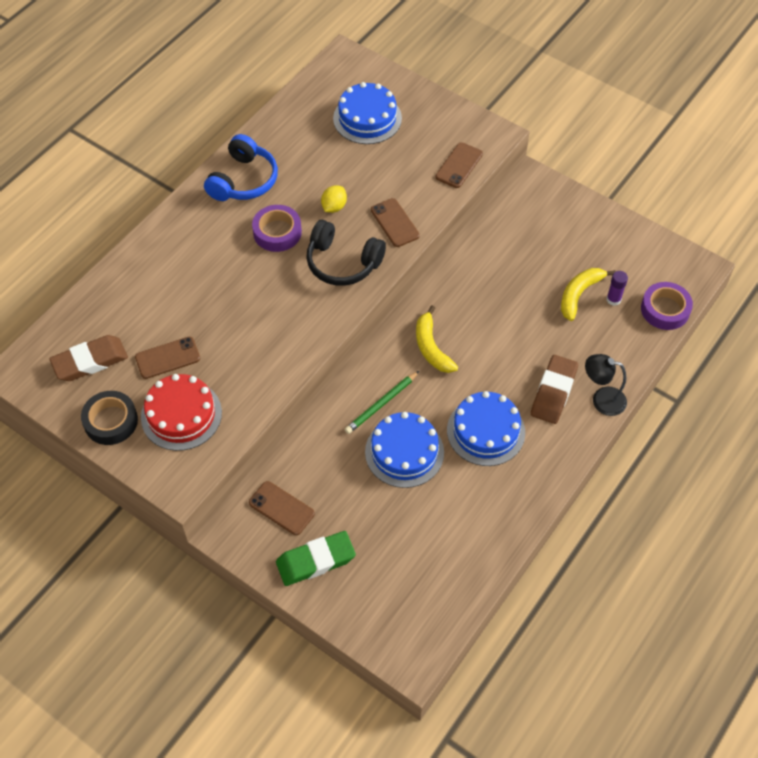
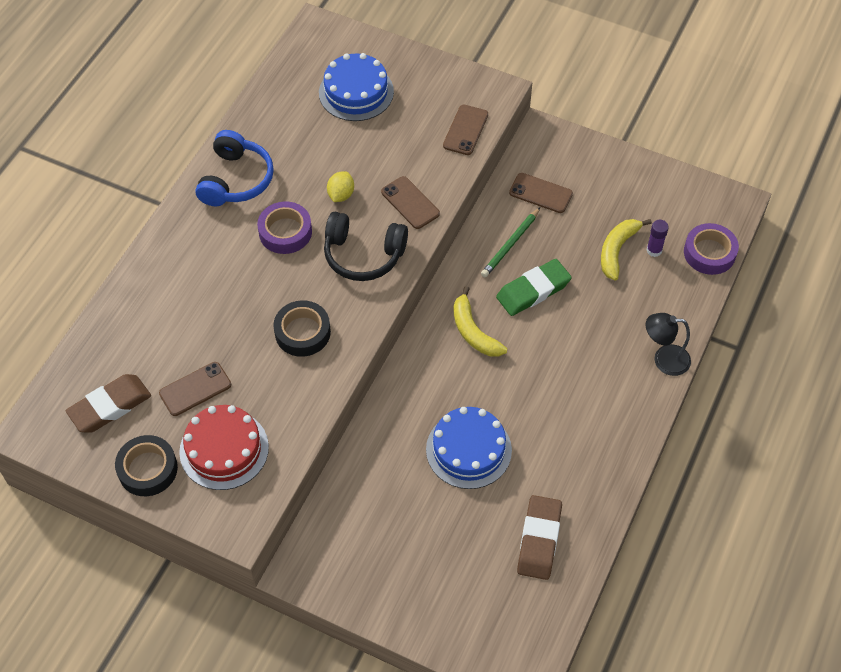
camera: 10 degrees left, 0 degrees up
(273, 323) = (302, 332): none -> black tape
(281, 508) = (350, 532): brown phone -> brown phone (540, 193)
(315, 561) = (399, 583): green eraser -> green eraser (533, 290)
(381, 404) = (433, 401): green pencil -> green pencil (510, 244)
(486, 431) = (550, 413): blue cake -> none
(553, 392) = (612, 359): brown eraser -> brown eraser (539, 540)

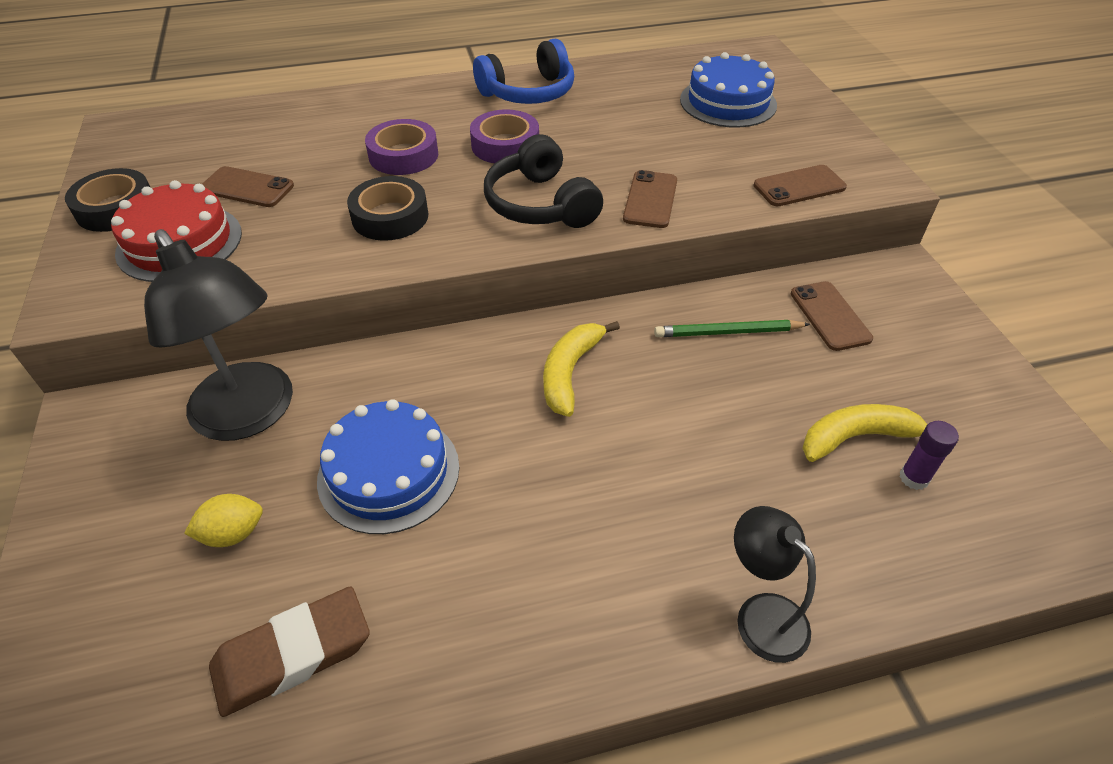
camera: 50 degrees right, 10 degrees down
(110, 406) = (182, 152): brown eraser -> none
(341, 195) = (596, 153): yellow lemon -> yellow lemon (233, 533)
(372, 491) = (251, 415): none -> black lamp
(533, 290) = (692, 391): green eraser -> none
(709, 253) = (1004, 550): purple tape -> purple tape (403, 155)

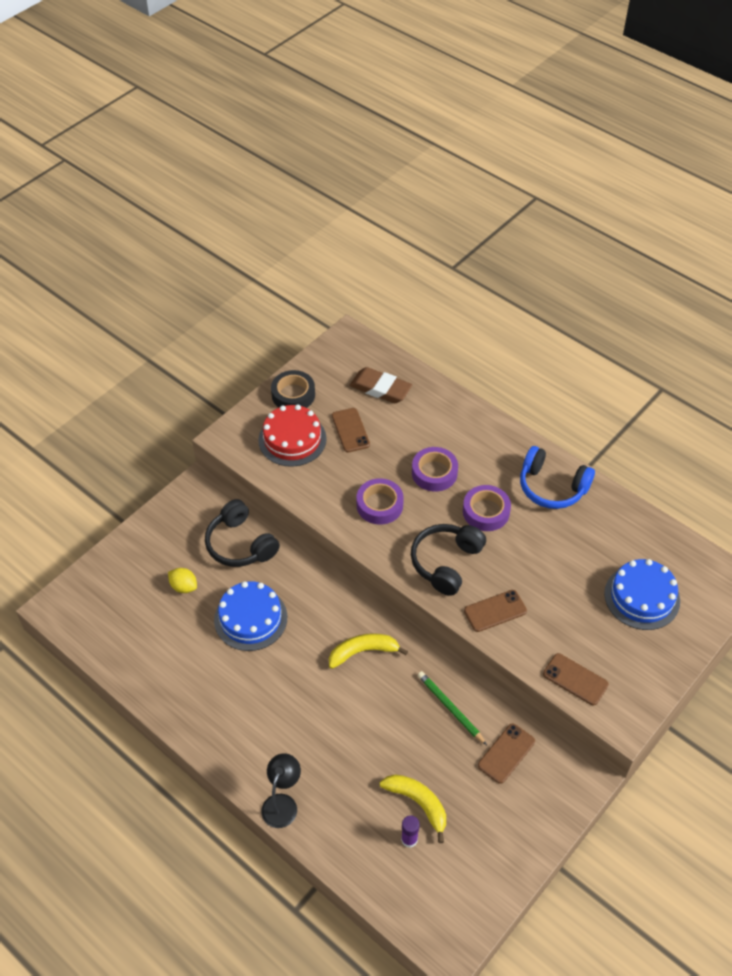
camera: 55 degrees right, 5 degrees up
(251, 415) = (240, 544): black lamp -> black headphones
(293, 654) = (152, 647): brown eraser -> brown eraser (380, 389)
(390, 216) = (379, 505): black tape -> purple tape

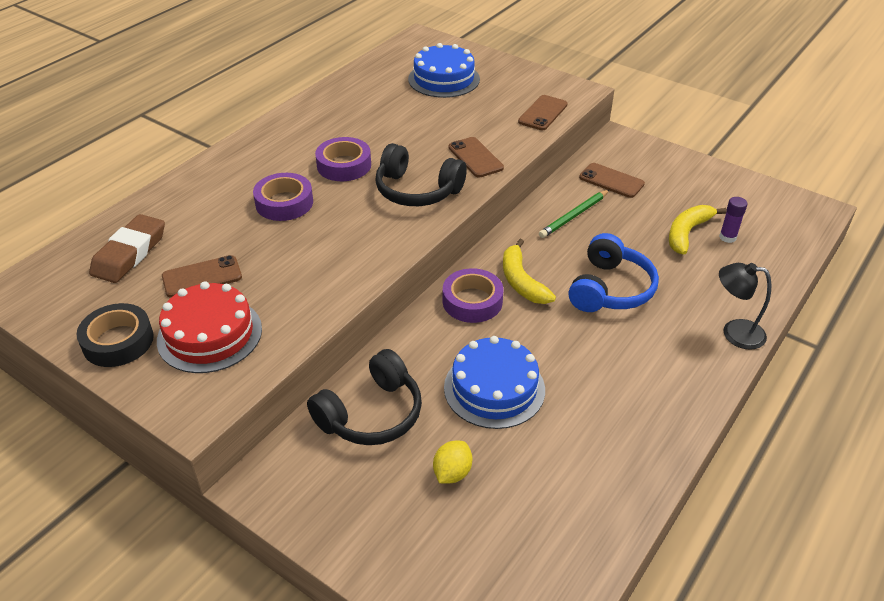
camera: 95 degrees left, 10 degrees down
(379, 505) = (334, 244): purple tape -> purple tape (472, 301)
(552, 487) = (310, 124): blue headphones -> blue headphones (610, 289)

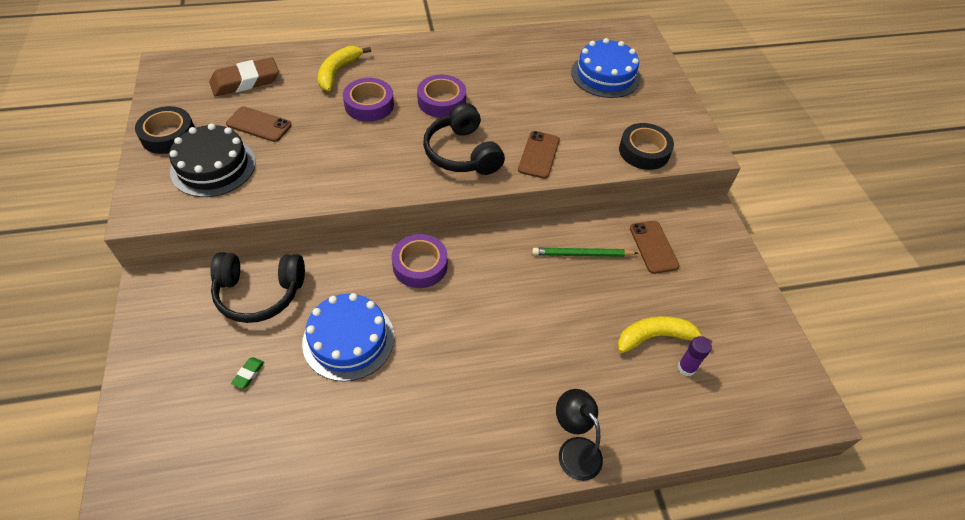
camera: 40 degrees right, 10 degrees up
(209, 334) = (213, 166): red cake -> black cake
(452, 473) = (248, 374): yellow lemon -> green eraser
(521, 281) = (472, 277): yellow banana -> yellow banana (338, 72)
(542, 113) = (644, 151): brown phone -> black tape
(610, 289) = (527, 333): blue headphones -> none

